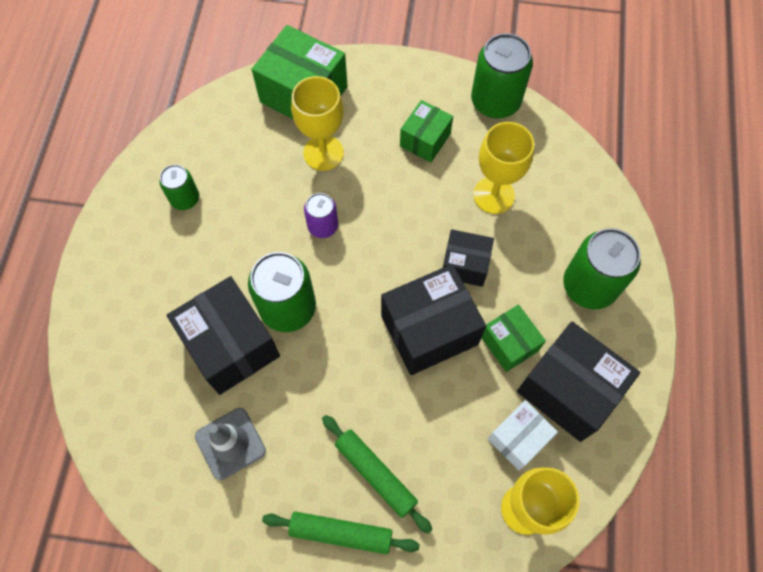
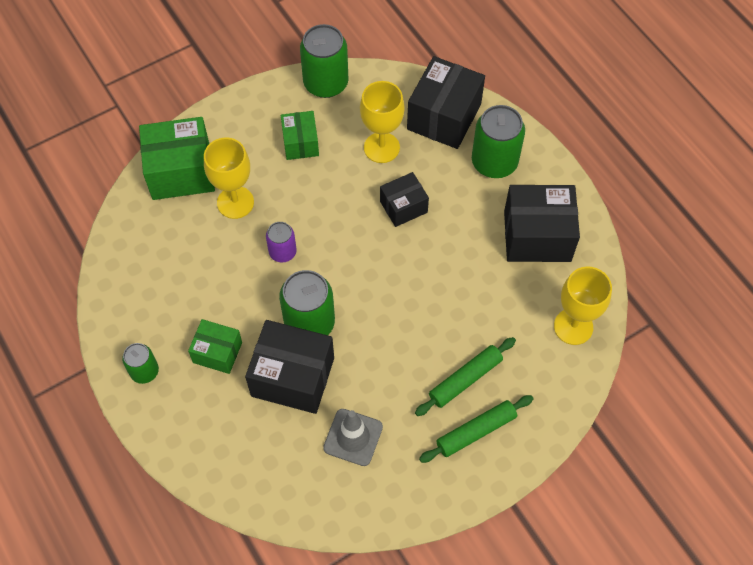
camera: 40 degrees left, 5 degrees down
(185, 199) = (162, 306): green can -> green can (144, 371)
(376, 474) = (465, 379): green rolling pin -> green rolling pin turned 45 degrees counterclockwise
(429, 330) = (418, 265): black box -> black box (444, 117)
(509, 343) = (476, 235): green box -> green box (217, 352)
(518, 438) = (533, 288): white box -> none

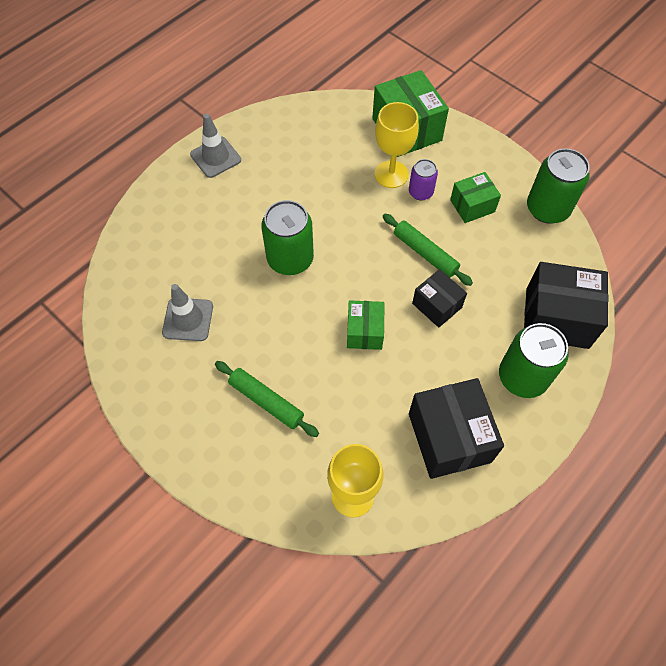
camera: 75 degrees right, 0 degrees up
(144, 371) = (215, 157): green can -> grey traffic cone
(217, 352) = (244, 200): green box -> green box (364, 332)
(282, 252) = (354, 221): purple can -> purple can (420, 192)
(293, 377) = (235, 259): black box -> none
(381, 147) = (496, 271): yellow goblet -> none
(476, 431) = (214, 422): green rolling pin -> green rolling pin (425, 253)

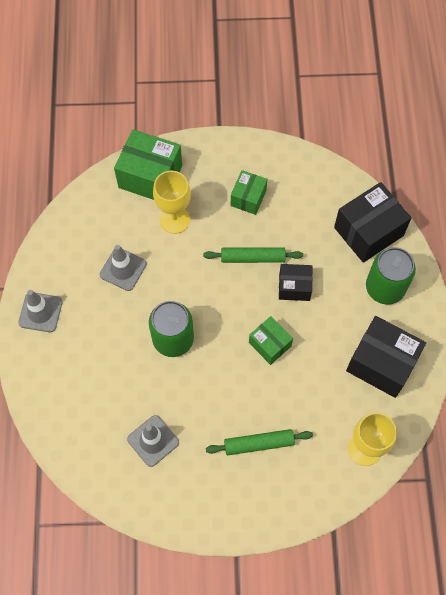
camera: 45 degrees left, 5 degrees up
(310, 177) = (123, 269): none -> grey traffic cone
(420, 192) = (206, 216): purple can -> none
(547, 209) = (295, 160): green can -> none

